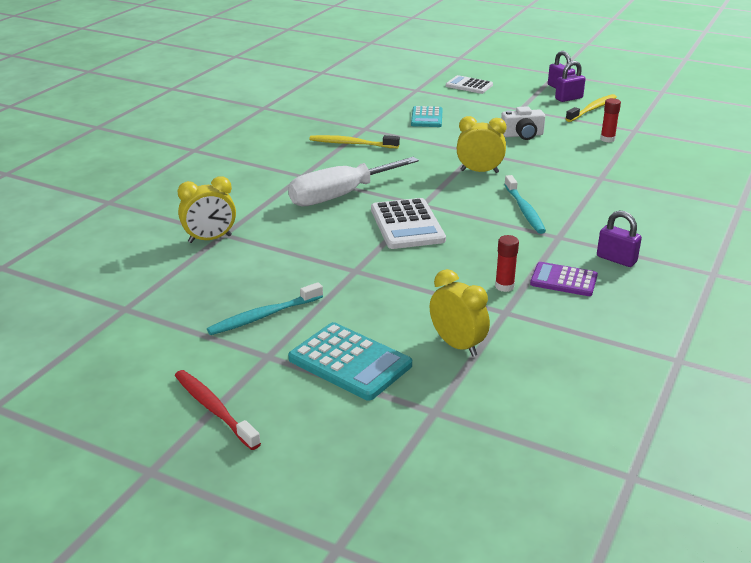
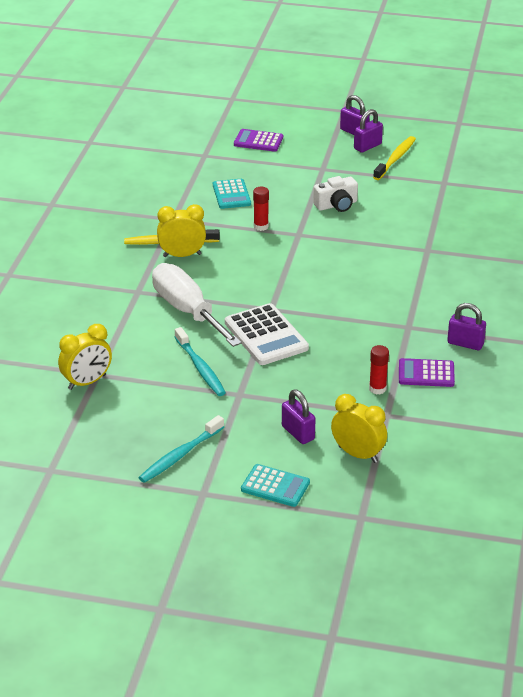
camera: 15 degrees left, 5 degrees up
(214, 409) = (183, 549): red toothbrush -> none
(340, 196) = (187, 311): white screwdriver -> white screwdriver turned 105 degrees clockwise
(350, 362) = (275, 486): turquoise calculator -> turquoise calculator, size x0.65
(399, 314) = (298, 433): none -> purple padlock
(469, 85) = (258, 141): white calculator -> purple calculator
(479, 171) = (310, 259): yellow clock -> yellow clock (182, 255)
(524, 210) = (368, 301): turquoise toothbrush -> turquoise toothbrush (200, 368)
(607, 139) = (421, 198): red glue stick -> red glue stick (261, 226)

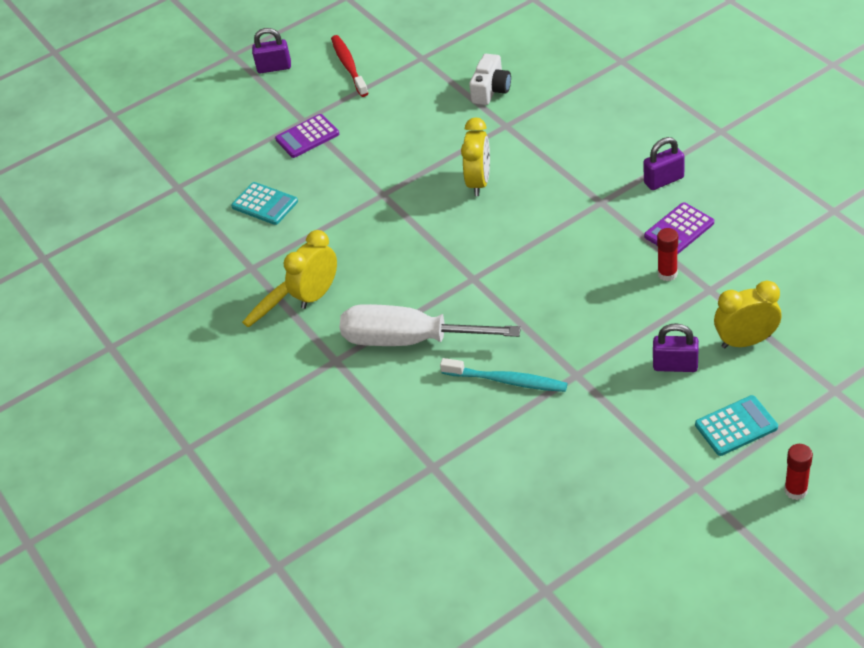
camera: 40 degrees left, 10 degrees up
(87, 382) = (437, 482): yellow clock -> yellow clock (479, 182)
(180, 455) = (623, 472): turquoise toothbrush -> none
(258, 141) = (204, 137): purple calculator -> purple calculator (307, 137)
(261, 226) = (340, 213): red glue stick -> red glue stick (795, 490)
(266, 335) = (509, 305): white calculator -> none
(336, 205) = (370, 143): white camera -> white camera (491, 90)
(367, 146) = (307, 72): purple padlock -> none
(395, 159) = (349, 66): yellow toothbrush -> red toothbrush

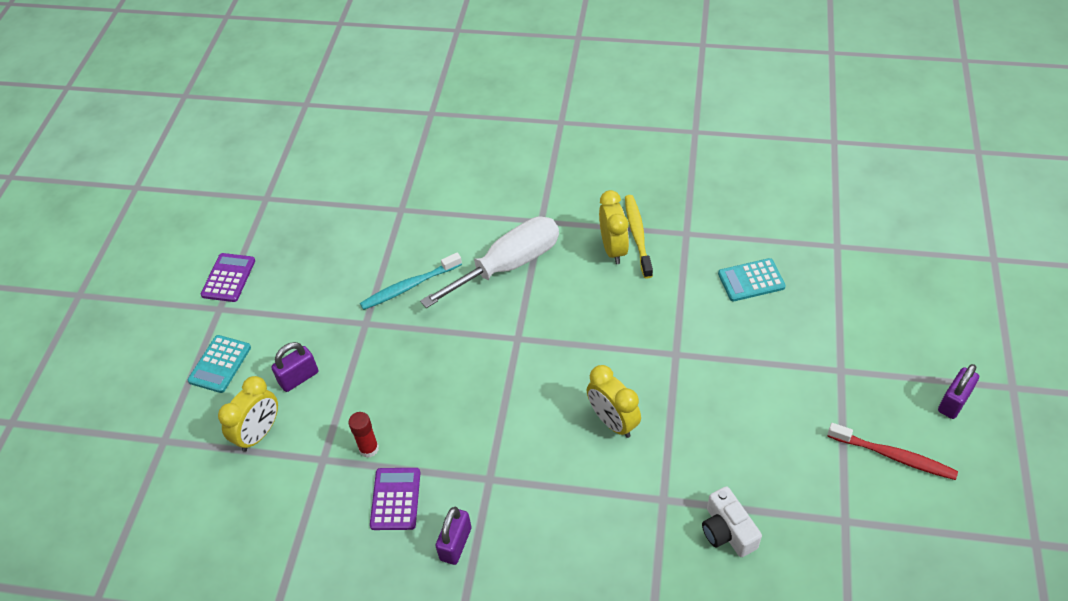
camera: 130 degrees right, 5 degrees up
(307, 137) = (812, 357): purple calculator -> purple calculator (228, 278)
(795, 490) = (148, 349): red glue stick -> none

